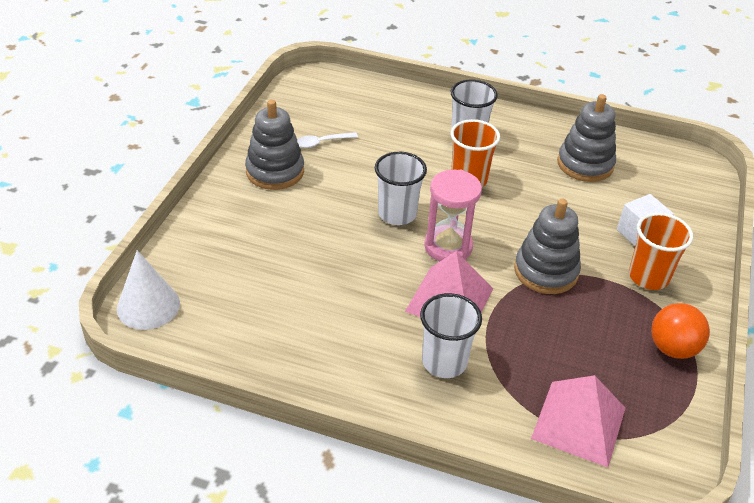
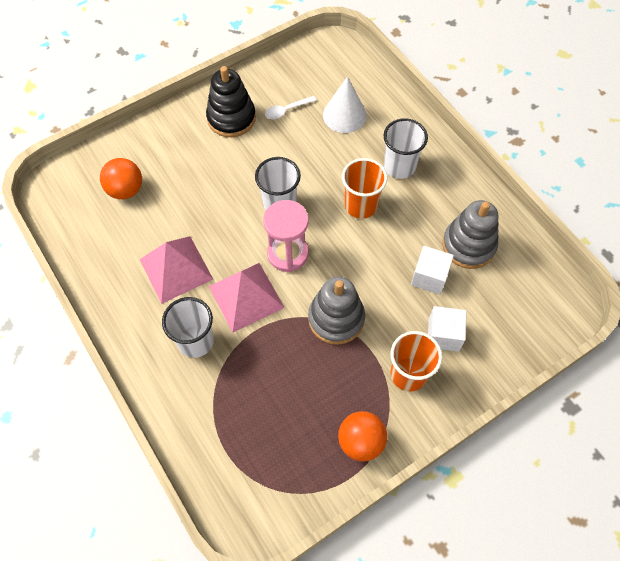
camera: 40 degrees right, 20 degrees up
(148, 306) = (64, 180): white cone -> white cone (344, 115)
(229, 279) = (126, 190): none -> orange ball
(275, 171) = (231, 118): grey stacking toy -> black stacking toy
(322, 142) = (287, 110): white spoon -> white spoon turned 45 degrees counterclockwise
(579, 423) = (235, 446): pink pyramid -> pink pyramid (176, 269)
(582, 201) = (429, 277): none -> white cube

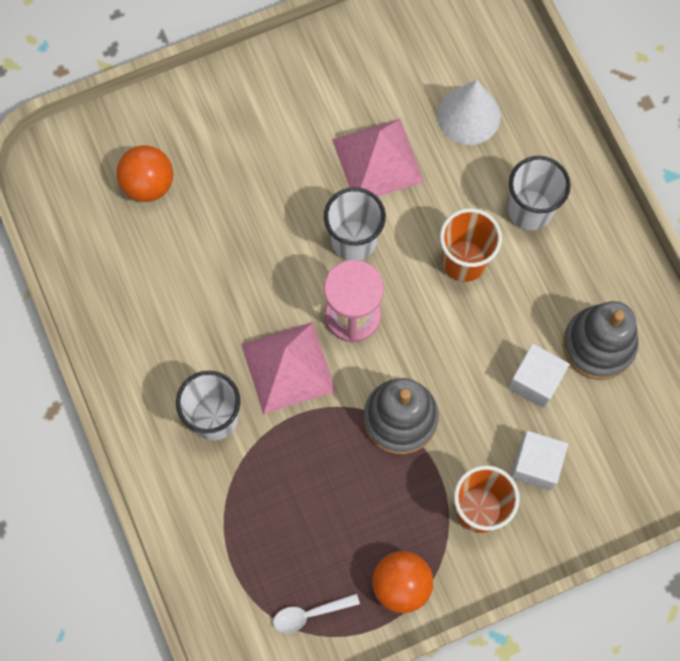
camera: 10 degrees right, 10 degrees up
(176, 269) = (202, 312): pink pyramid -> pink pyramid (378, 160)
(231, 118) = (308, 95): black stacking toy -> none
(287, 110) = (388, 94): white spoon -> white spoon (310, 614)

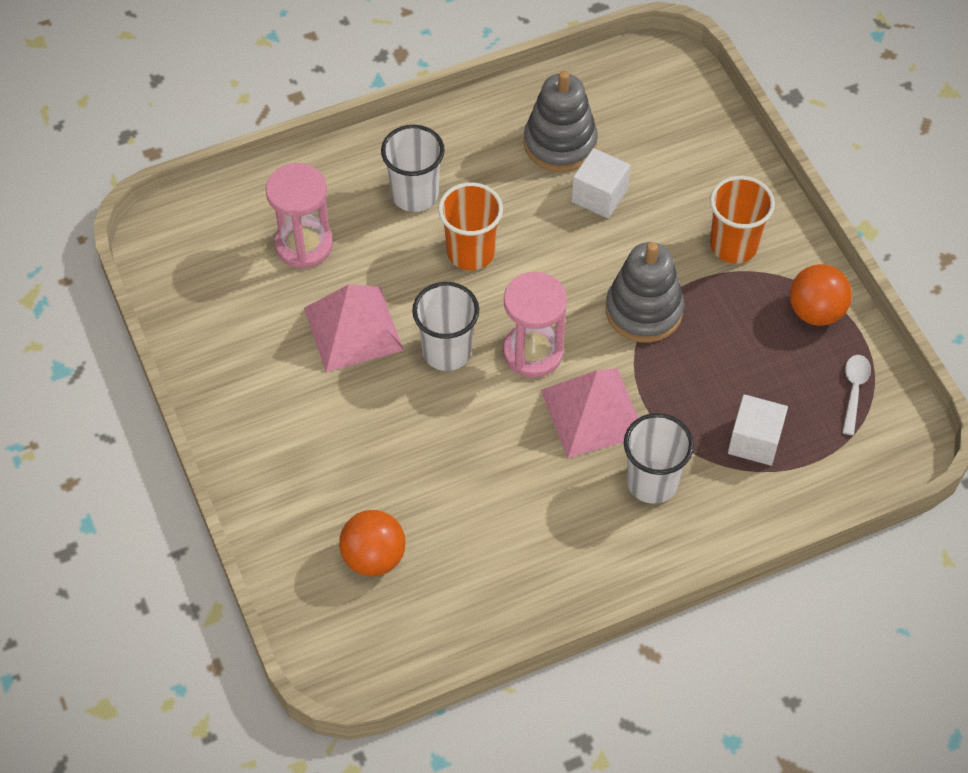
camera: 90 degrees left, 15 degrees down
(310, 614) = (854, 391): white spoon -> white spoon turned 150 degrees counterclockwise
(469, 115) = (304, 245): white cone -> pink hourglass
(536, 464) = (685, 198): white cube -> white cube (754, 441)

